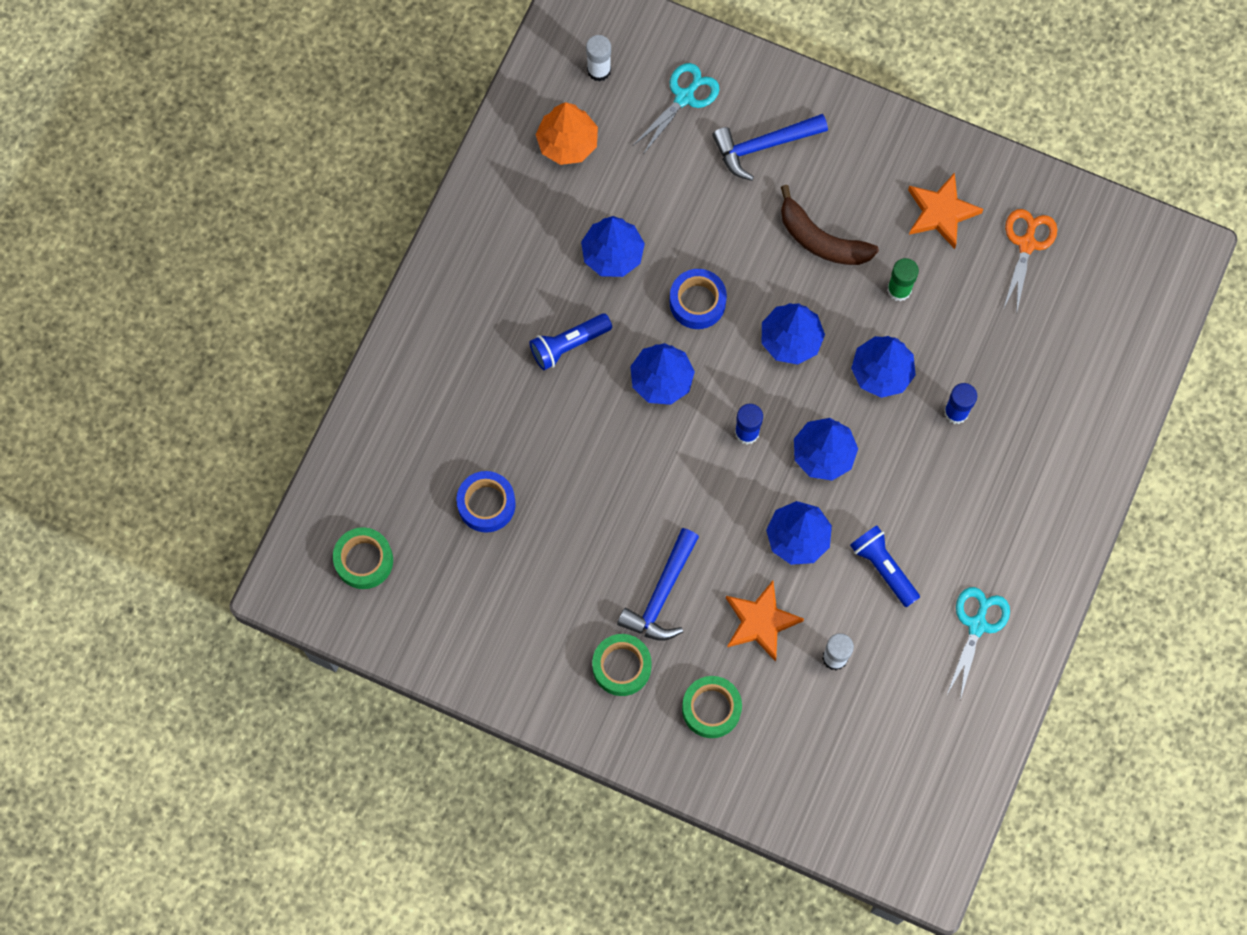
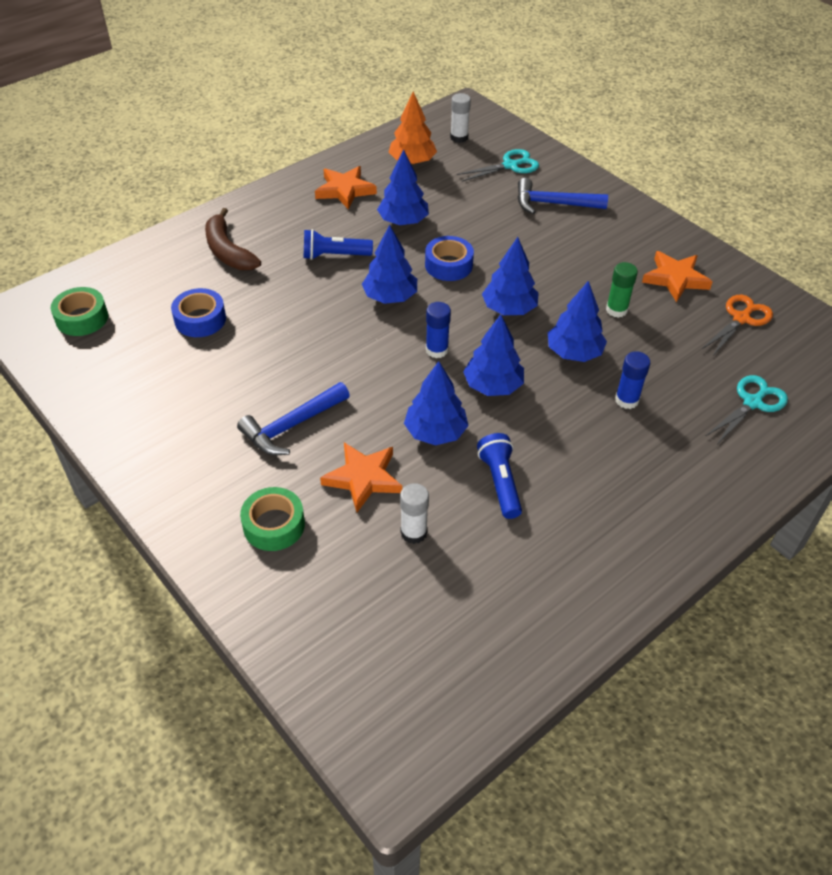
camera: 25 degrees right, 25 degrees down
(518, 231) = (345, 190): none -> orange star
(621, 667) = (220, 462): green tape -> none
(821, 240) = (568, 263): brown banana -> brown banana (228, 251)
(977, 625) = (567, 562): turquoise scissors -> turquoise scissors (752, 403)

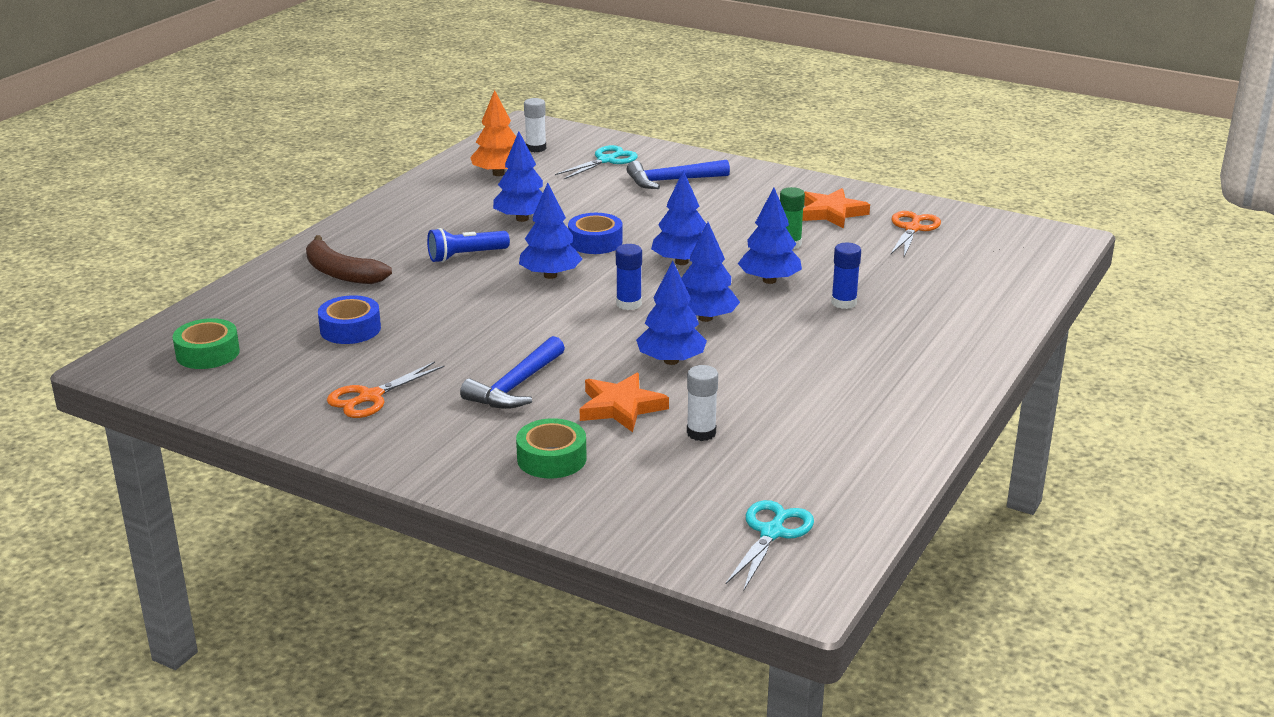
camera: 20 degrees left, 20 degrees down
(173, 405) = (370, 397): none -> orange scissors
(345, 190) = (439, 206): orange star -> none
(500, 482) = (761, 382): blue flashlight -> none
(752, 403) = (962, 282): turquoise scissors -> turquoise scissors (772, 533)

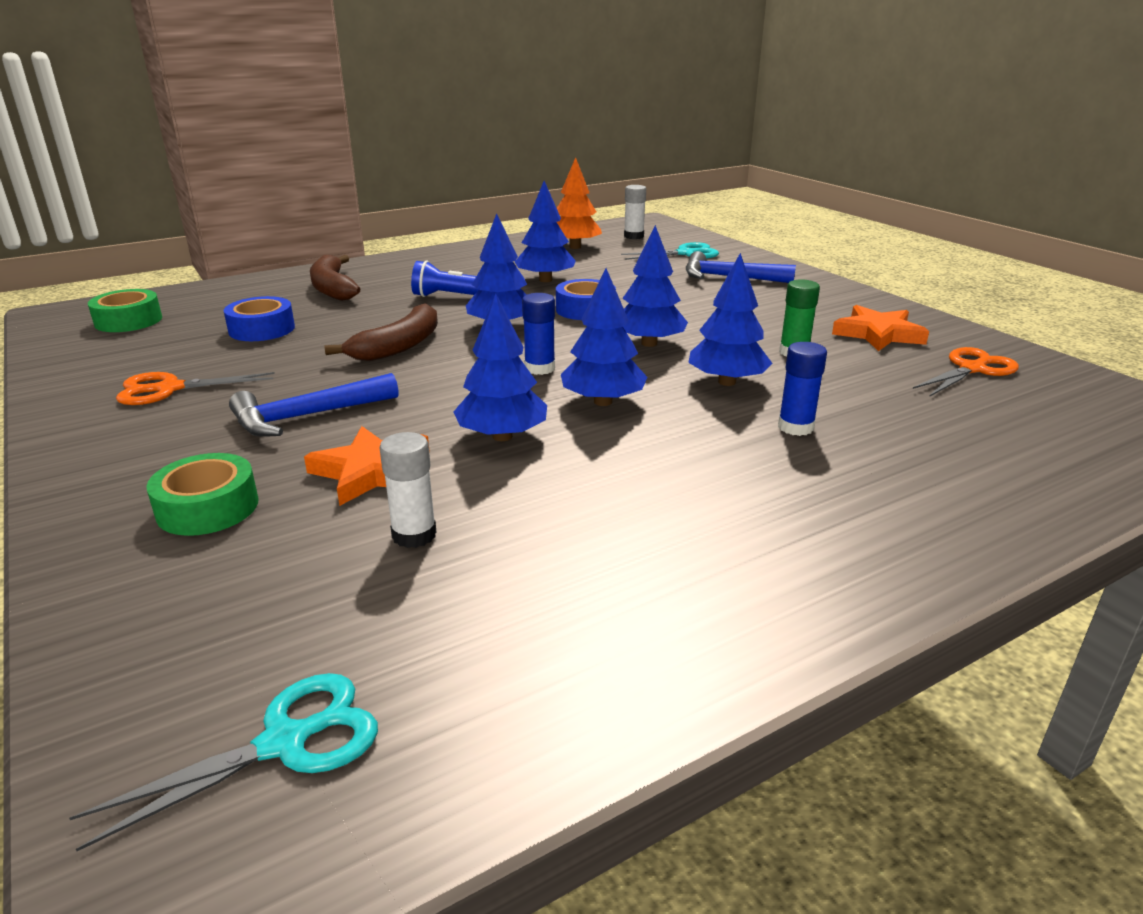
camera: 30 degrees right, 0 degrees up
(494, 313) = (399, 346): none -> brown banana

